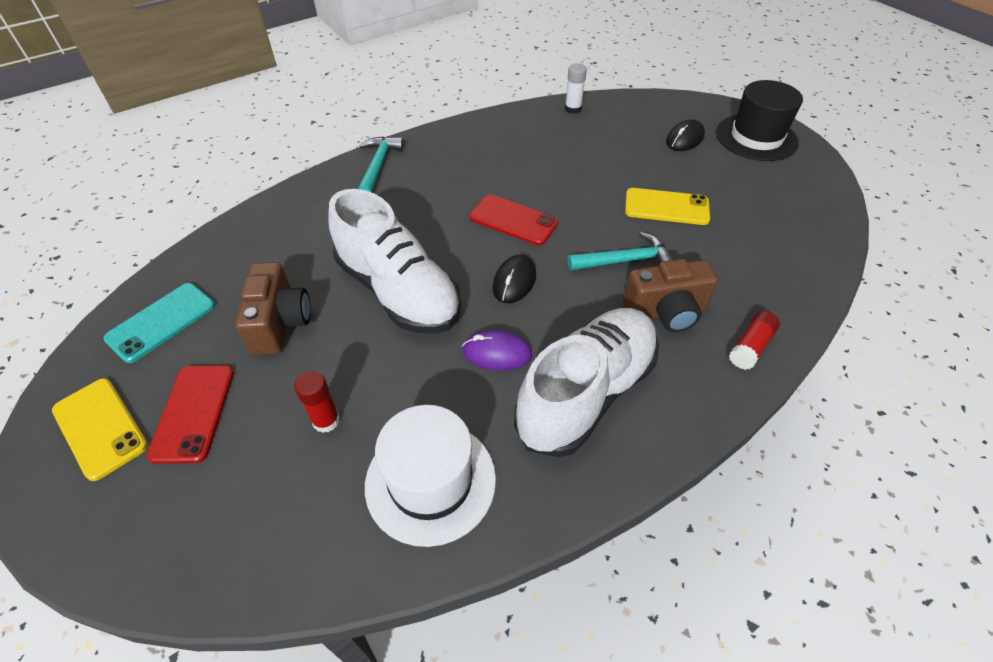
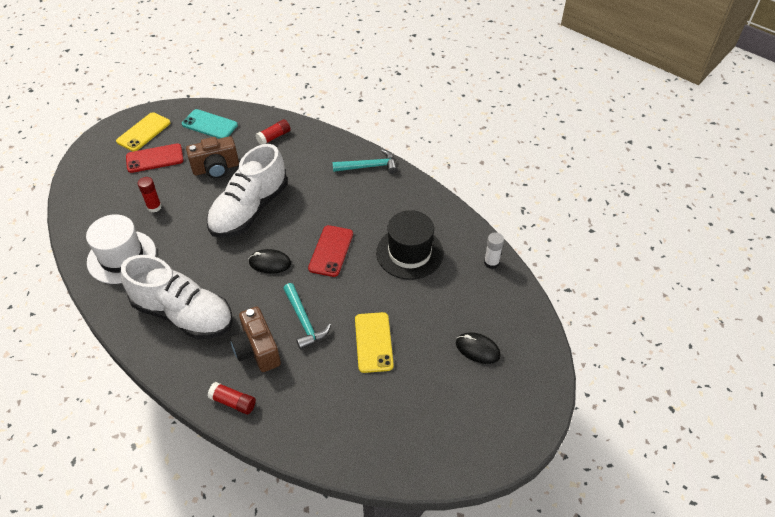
camera: 75 degrees right, 0 degrees up
(254, 246) = (274, 137): none -> red glue stick
(497, 353) = (208, 266): purple mouse -> none
(756, 137) = (504, 408): black hat -> black hat (409, 253)

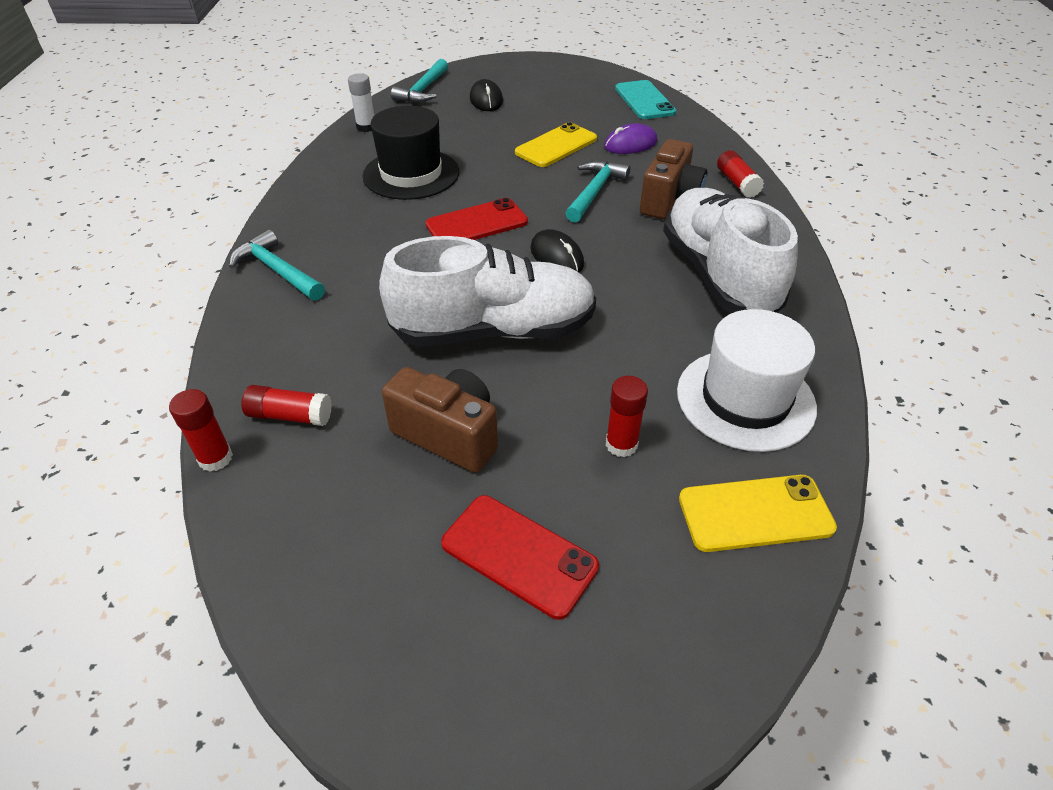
camera: 130 degrees left, 5 degrees down
(143, 132) = (464, 663): yellow phone -> yellow phone (755, 513)
(209, 125) = (331, 547): turquoise phone -> turquoise phone (644, 100)
(275, 115) = (215, 458): none -> red glue stick
(334, 385) = (630, 144): none -> purple mouse
(527, 323) = (423, 90): none -> turquoise hammer

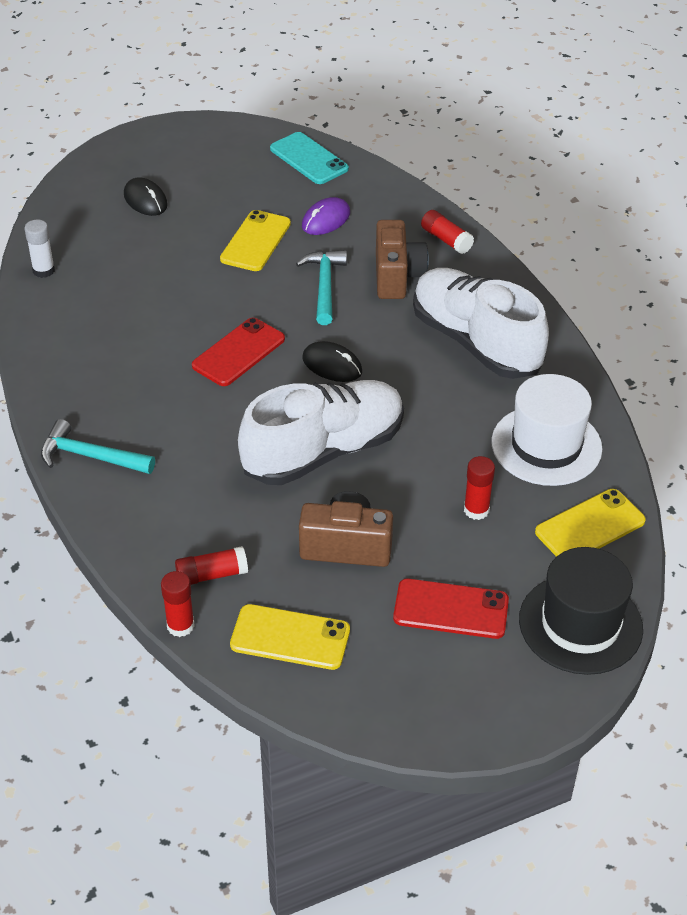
camera: 25 degrees left, 0 degrees up
(313, 517) = (290, 638): none -> yellow phone
(411, 174) = (135, 315): black hat -> black hat (580, 624)
(423, 90) = (67, 204): turquoise hammer -> none

